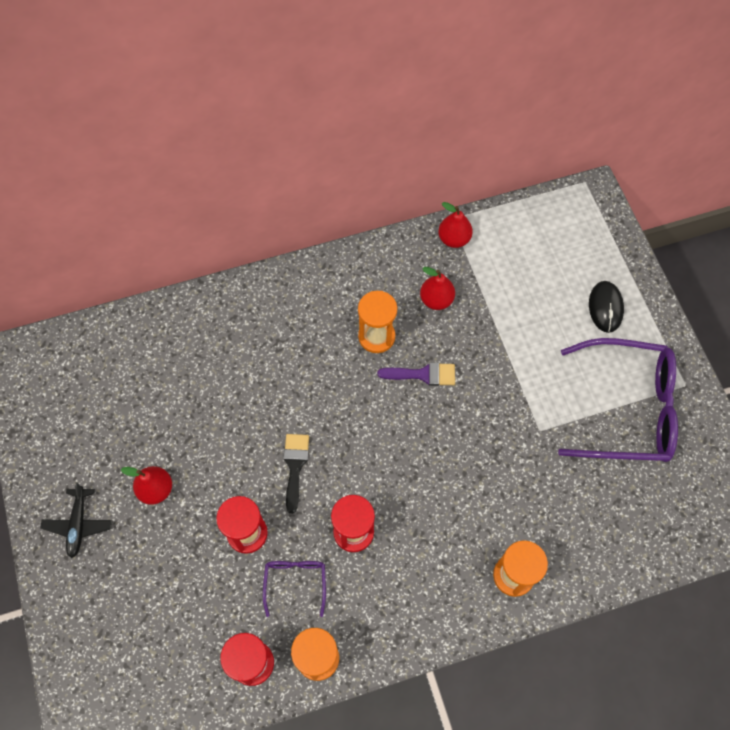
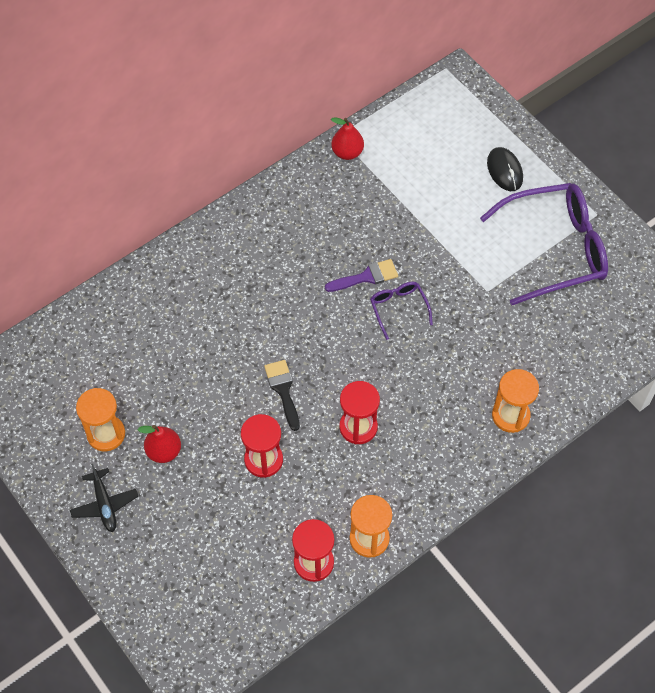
camera: 20 degrees left, 5 degrees down
(295, 582) = (324, 485): purple glasses -> purple glasses (398, 308)
(376, 336) = (311, 258): orange hourglass -> orange hourglass (106, 434)
(436, 300) = (352, 210): red pear -> none

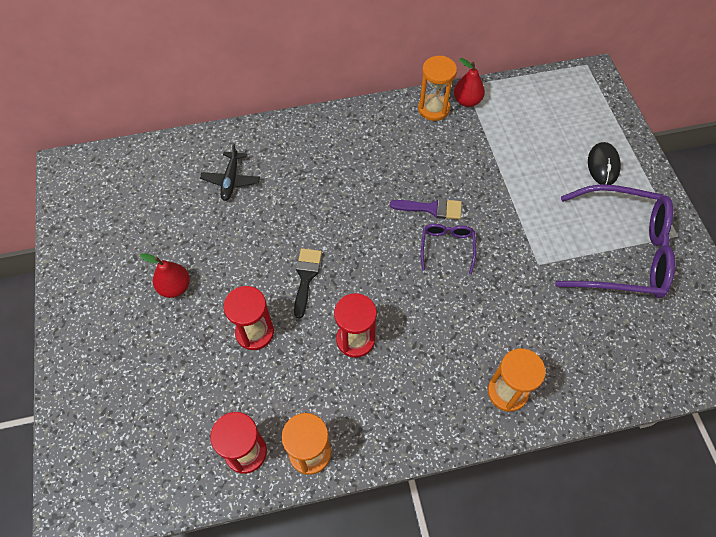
camera: 25 degrees right, 0 degrees up
(104, 504) = (99, 312): black plane -> black plane (231, 180)
(106, 434) = (137, 252): orange hourglass -> orange hourglass (433, 109)

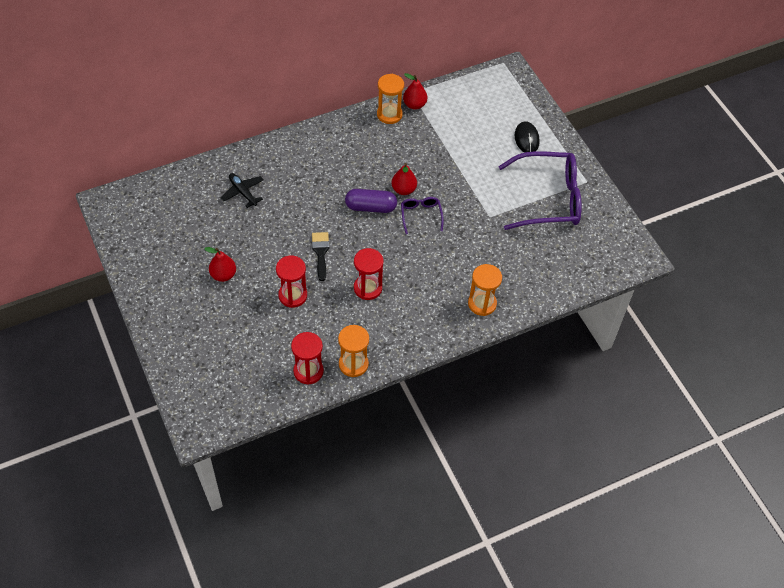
camera: 15 degrees left, 5 degrees down
(231, 180) = (243, 192): black plane -> black plane turned 150 degrees clockwise
(384, 225) = (370, 207): none -> purple capsule
(431, 208) = (403, 190): purple brush -> red pear

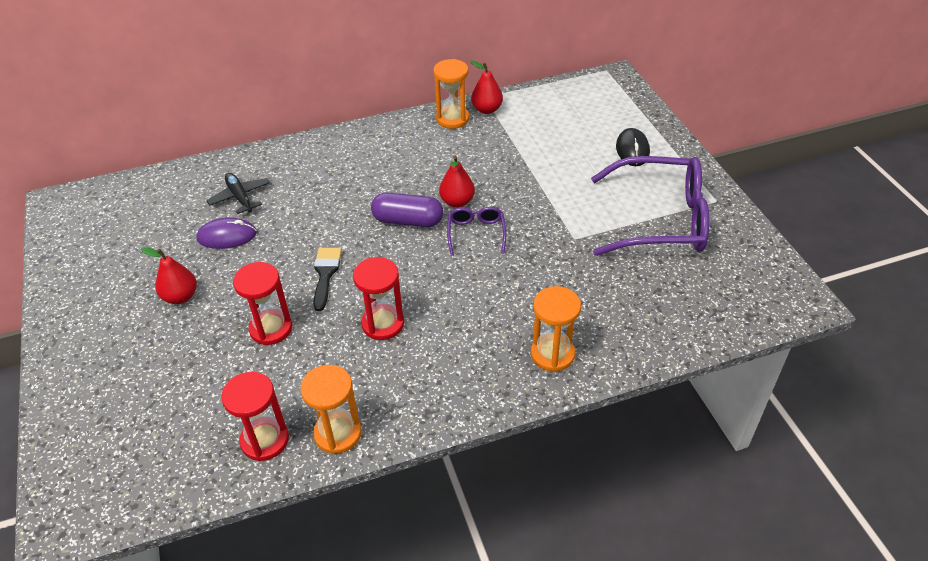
camera: 10 degrees right, 10 degrees down
(242, 225) = (227, 236): none -> purple mouse

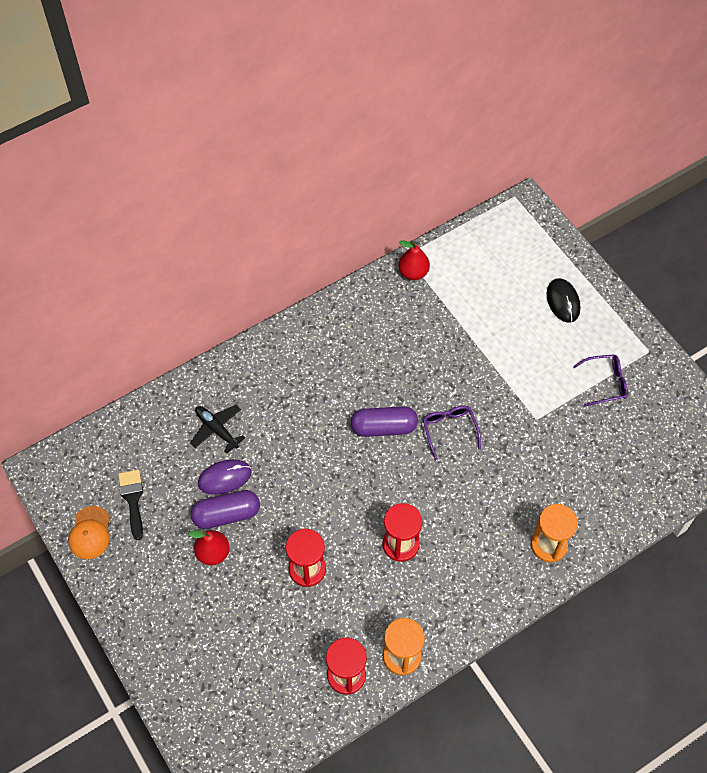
camera: 15 degrees left, 15 degrees up
(70, 259) = (90, 533): none -> orange cap
(212, 266) = (226, 514): none -> purple capsule
(325, 274) = (332, 502): black brush -> black brush (132, 499)
(452, 119) = (384, 291): orange hourglass -> none
(457, 202) = (421, 396): red pear -> none
(660, 220) = (605, 383): purple glasses -> purple glasses, size x0.46

